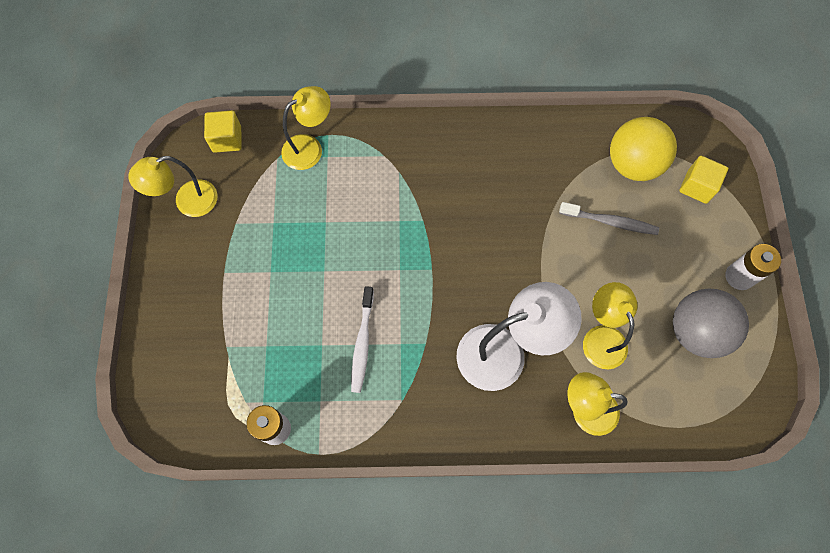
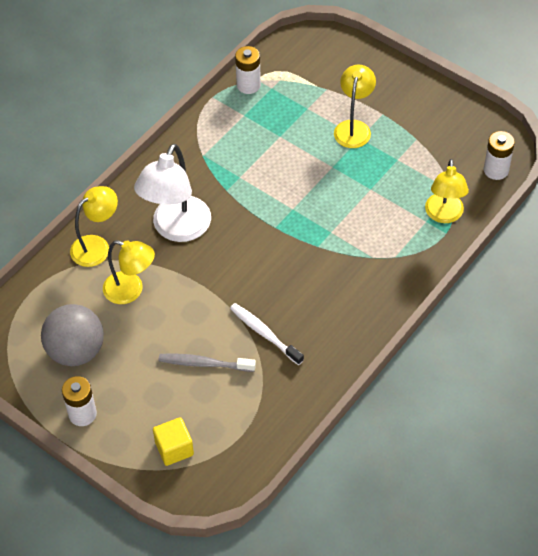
camera: 130 degrees right, 15 degrees down
(187, 202) = (459, 121): yellow lamp -> yellow lamp (354, 128)
(227, 139) = (496, 170): yellow cube -> white battery
(362, 343) = (260, 157): white toothbrush -> white toothbrush (264, 333)
(610, 222) = (204, 363): grey toothbrush -> grey toothbrush turned 45 degrees clockwise
(633, 164) = (235, 418): yellow ball -> none

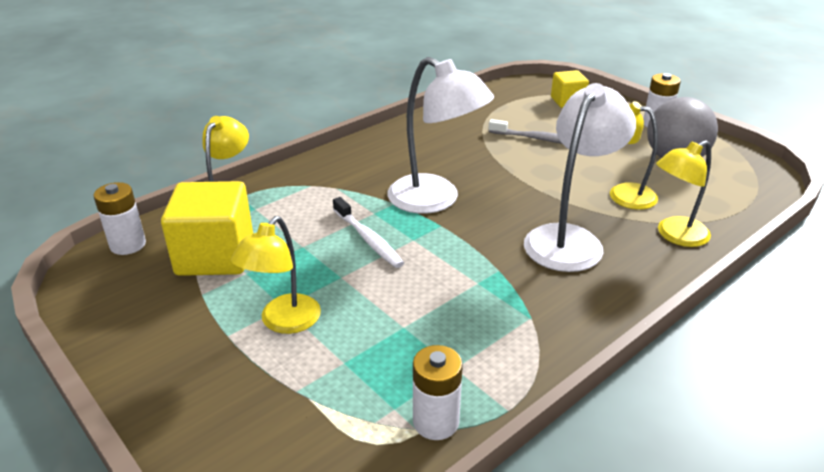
camera: 170 degrees left, 20 degrees down
(264, 333) = (474, 150): white toothbrush -> white toothbrush (368, 239)
(286, 256) = (435, 200): none -> white lamp
(427, 171) = (215, 256): none -> yellow cube

